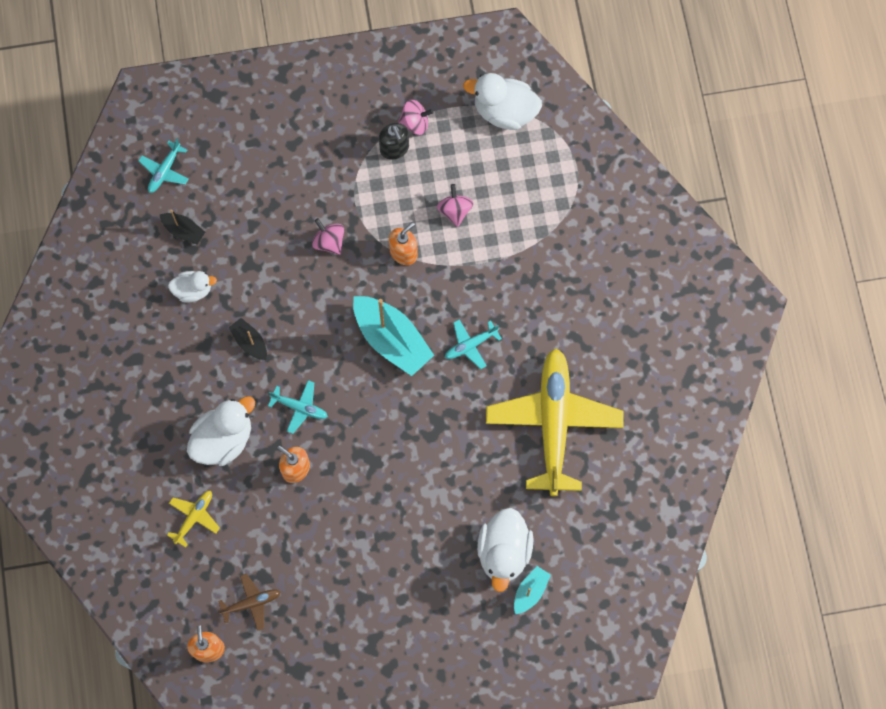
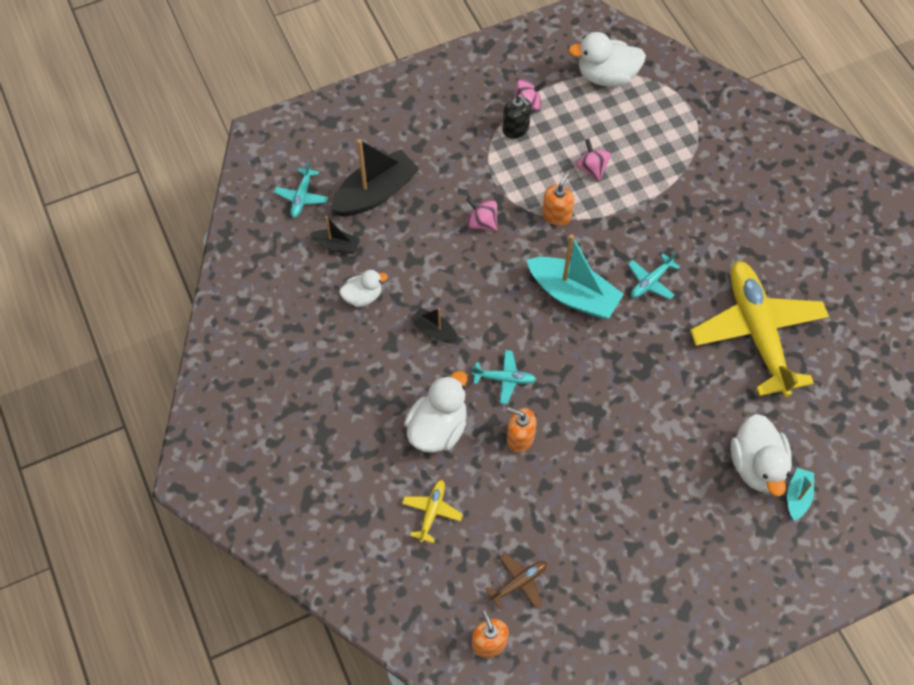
camera: 15 degrees left, 10 degrees down
(236, 184) = (375, 193): none -> black boat

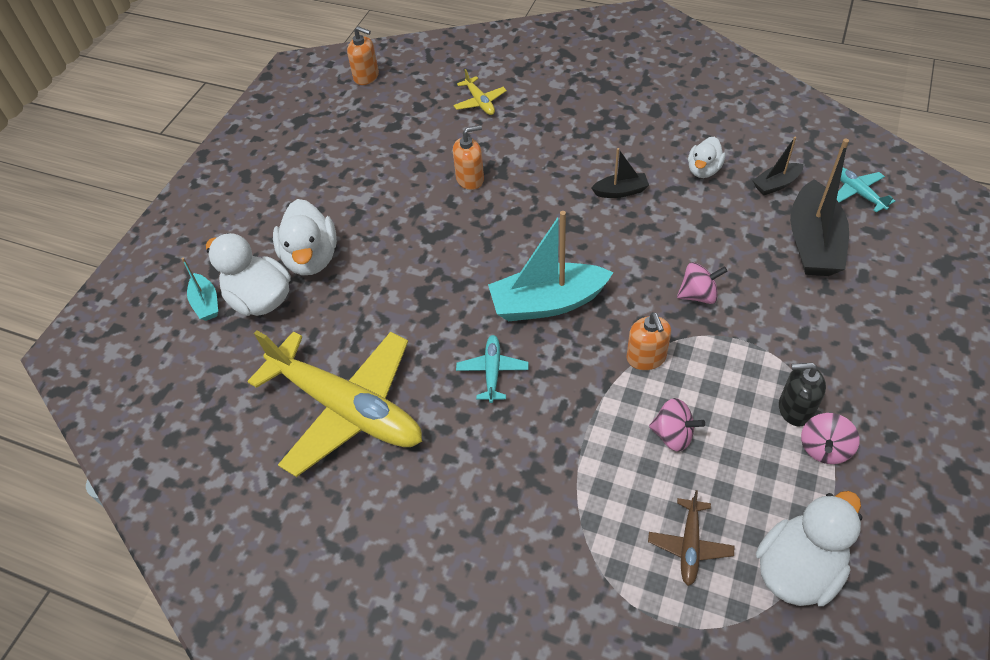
camera: 140 degrees right, 10 degrees down
(437, 428) = (535, 142): white duck -> white duck (311, 258)
(504, 379) = (527, 203): turquoise plane -> none
(519, 583) = (379, 111): brown plane -> brown plane (689, 545)

